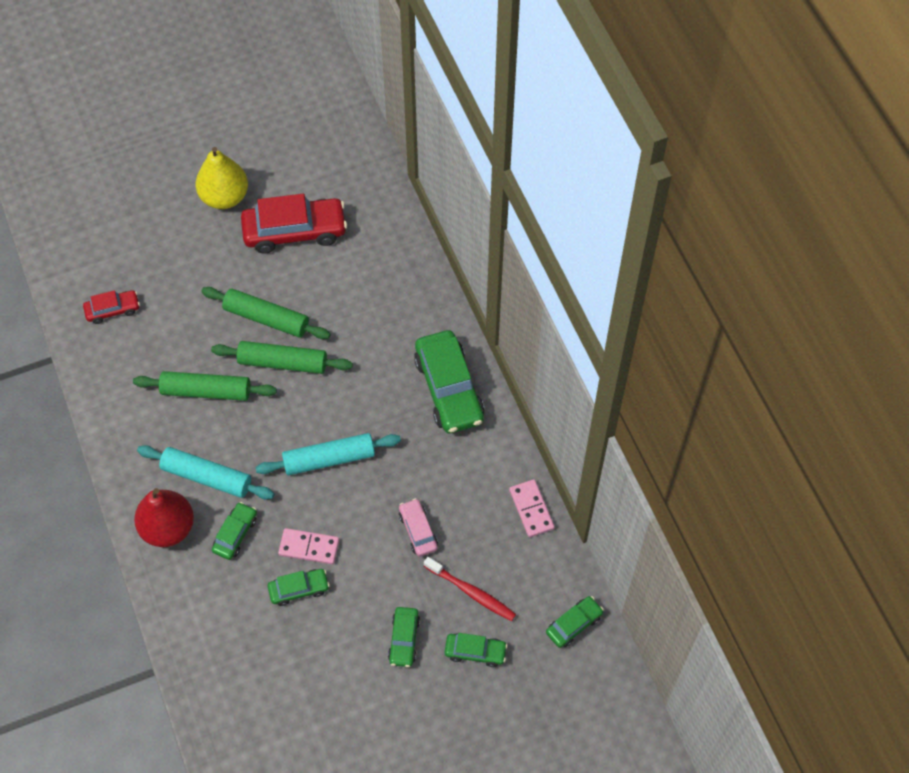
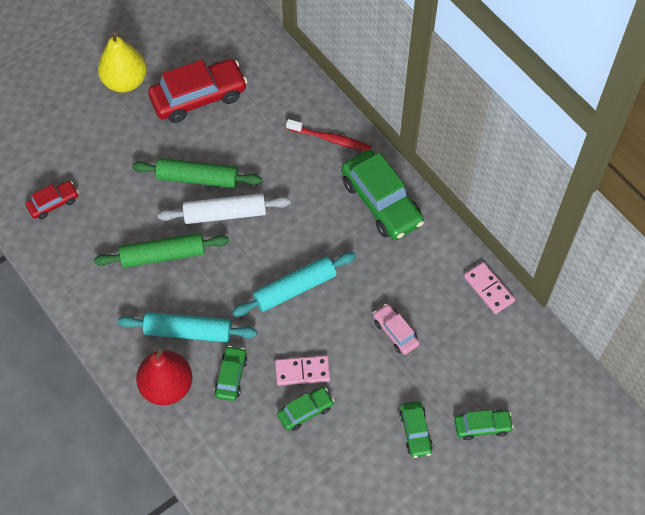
camera: 15 degrees left, 0 degrees up
(282, 362) = (225, 214): green rolling pin -> white rolling pin
(471, 592) = (461, 375): red toothbrush -> red toothbrush (330, 139)
(574, 624) = (560, 380): green car -> none

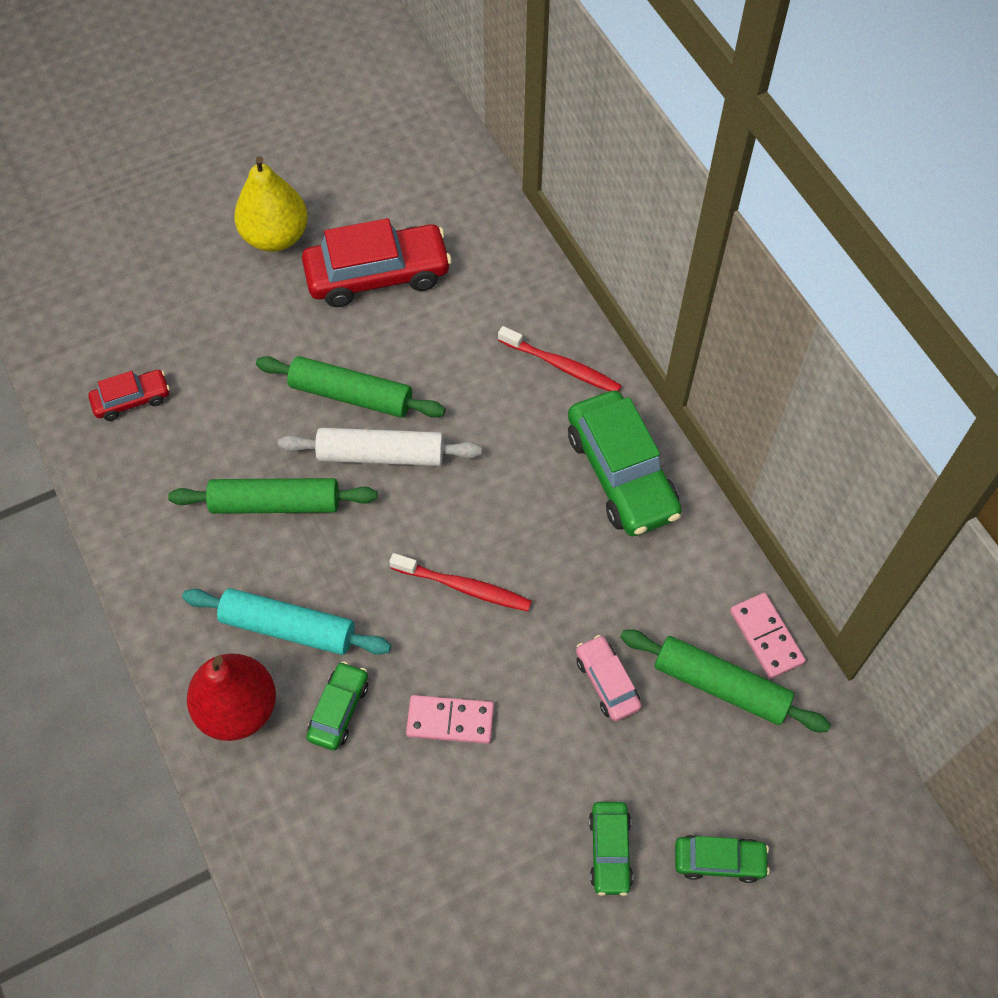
camera: 10 degrees right, 0 degrees up
(295, 288) = (464, 587): turquoise rolling pin -> red toothbrush
(305, 411) = (443, 786): green car -> none
(466, 323) = (721, 686): none -> green rolling pin

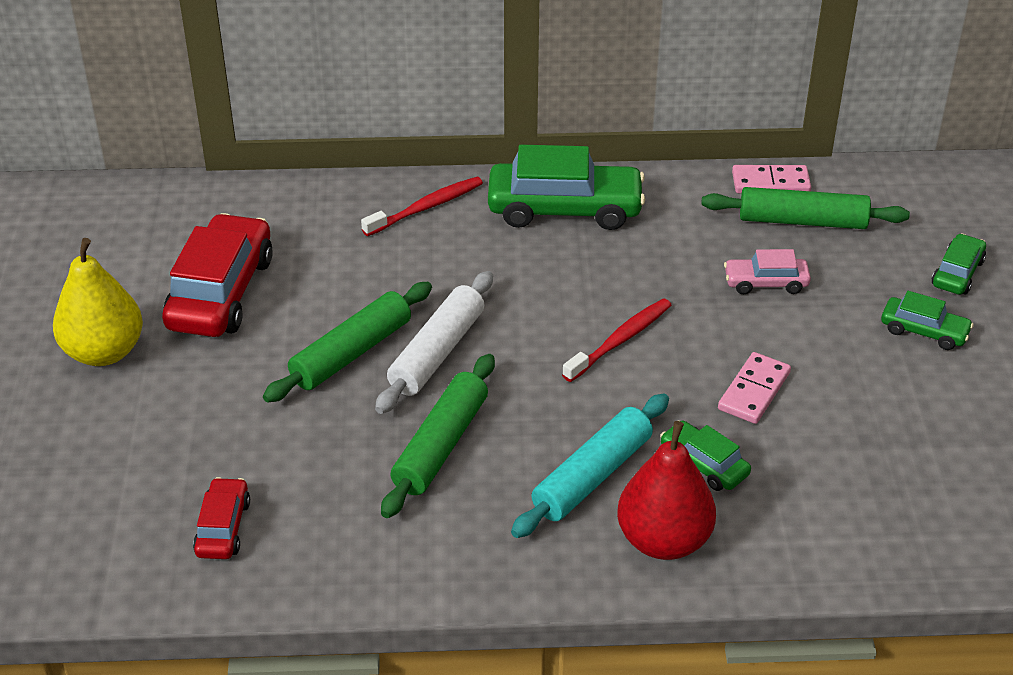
camera: 65 degrees left, 20 degrees down
(721, 686) = (802, 221): green rolling pin -> green rolling pin turned 45 degrees clockwise

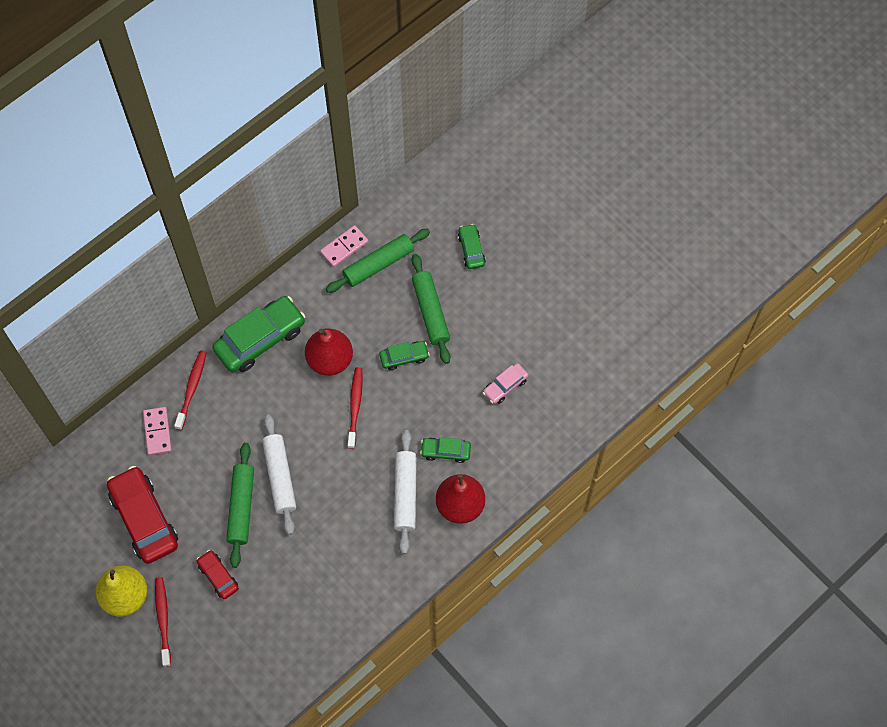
camera: 40 degrees left, 25 degrees up
(116, 405) = (163, 620): none -> red toothbrush
(223, 527) = (276, 642): red car -> red car (218, 576)
(441, 445) = (328, 527): green rolling pin -> green rolling pin (430, 312)
(592, 476) = (405, 494): turquoise rolling pin -> white rolling pin
(635, 276) = (330, 360): none -> red pear
(754, 391) = (435, 393): pink domino -> pink domino (157, 432)
(765, 283) = (392, 320): pink car -> pink car (505, 386)
(924, 331) = (481, 300): green car -> green car (404, 357)

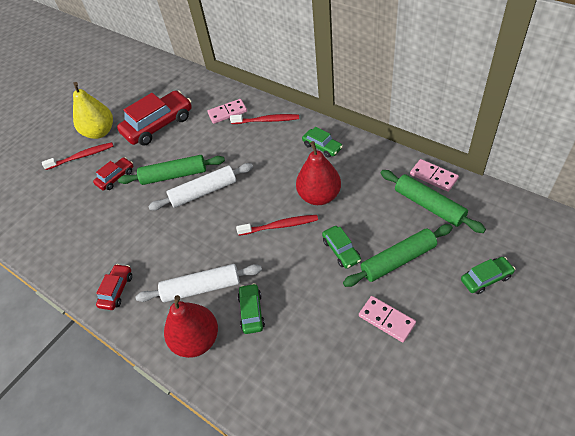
camera: 85 degrees right, 15 degrees down
(260, 339) = (322, 147): green car -> green car, size x0.52
(382, 578) = (117, 290): none -> red car
(487, 341) = (386, 320): none -> pink domino
(505, 386) = (340, 351): pink car -> none

